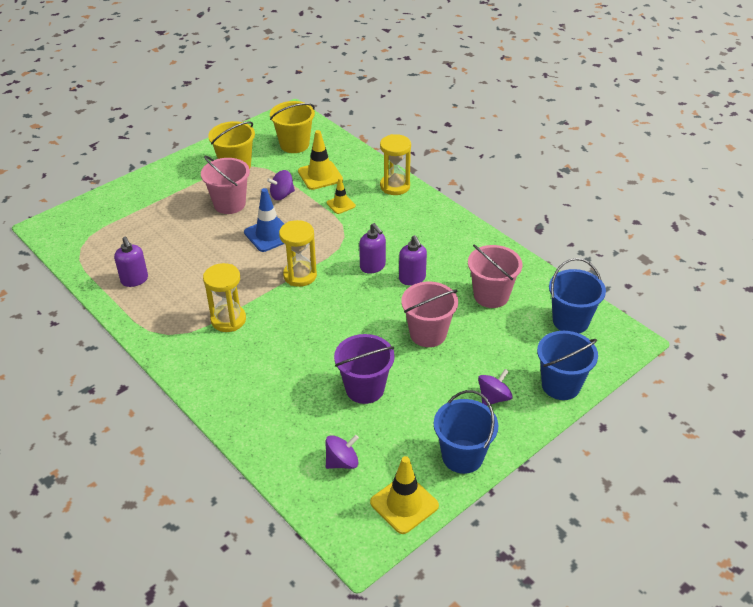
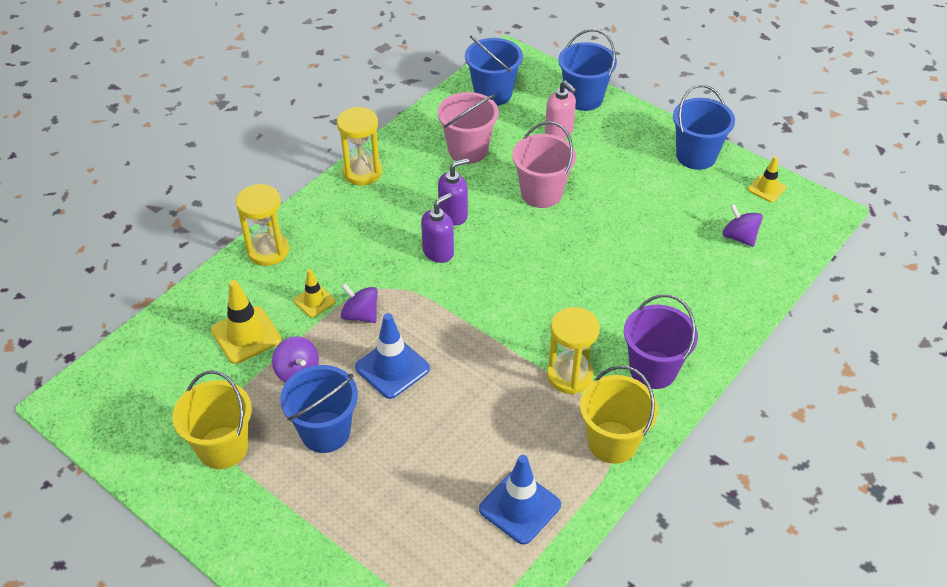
camera: 100 degrees left, 5 degrees up
(134, 280) = (520, 507): purple soap dispenser -> blue traffic cone
(229, 204) = (325, 432): pink bucket -> blue bucket
(294, 144) = (162, 381): yellow bucket -> yellow bucket (612, 442)
(300, 275) = (470, 319): yellow hourglass -> yellow hourglass (362, 172)
(365, 389) = (638, 233): purple bucket -> purple bucket (653, 369)
(404, 504) = (766, 188): yellow traffic cone -> yellow traffic cone, size x0.60
(493, 398) = (616, 140): purple spinning top -> purple spinning top (360, 315)
(510, 358) = (559, 131): none -> pink soap dispenser

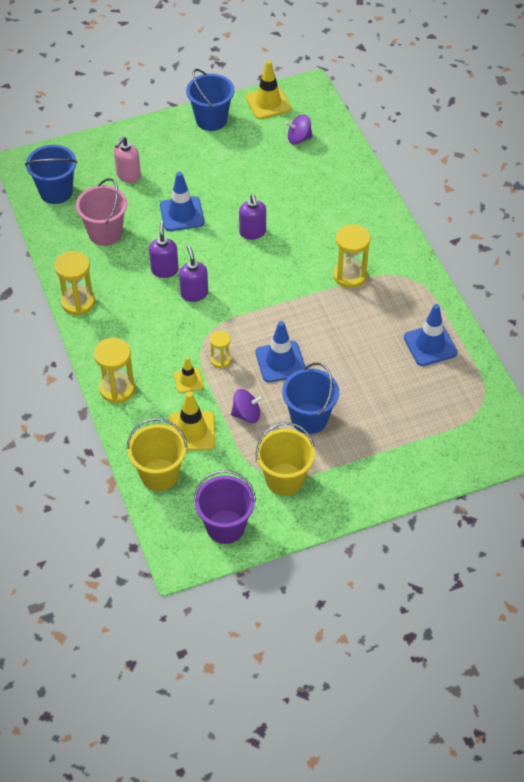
camera: 60 degrees left, 5 degrees up
(360, 315) = (220, 360): purple spinning top -> yellow hourglass
(541, 193) = (182, 214): pink bucket -> blue traffic cone
(559, 131) = (128, 175): pink soap dispenser -> pink soap dispenser turned 135 degrees clockwise
(563, 260) = (252, 232): none -> purple soap dispenser
(584, 98) = (105, 146): blue bucket -> none
(612, 442) = (413, 280): yellow bucket -> yellow bucket (159, 475)
(653, 369) = (373, 234): purple bucket -> purple bucket (225, 526)
(766, 188) = (268, 103): yellow traffic cone -> yellow traffic cone, size x1.68

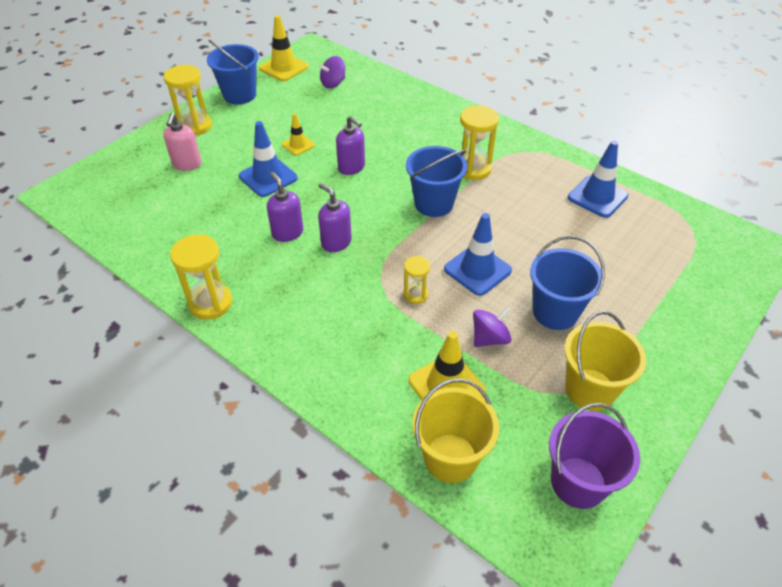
camera: 30 degrees left, 5 degrees down
(56, 192) = (114, 205): blue bucket -> blue bucket (434, 203)
(105, 233) = (196, 223): pink bucket -> none
(117, 389) = (323, 378): yellow hourglass -> yellow hourglass (195, 126)
(188, 380) = (398, 331): yellow traffic cone -> yellow traffic cone (298, 145)

